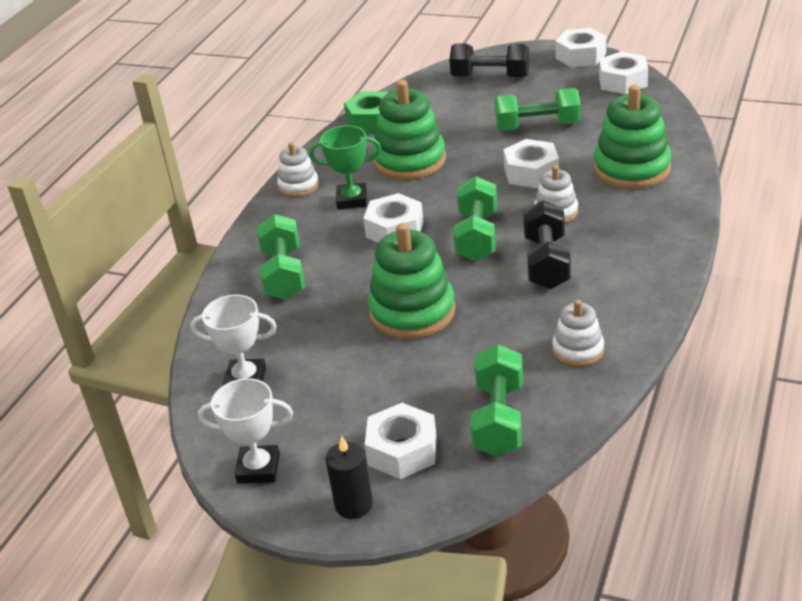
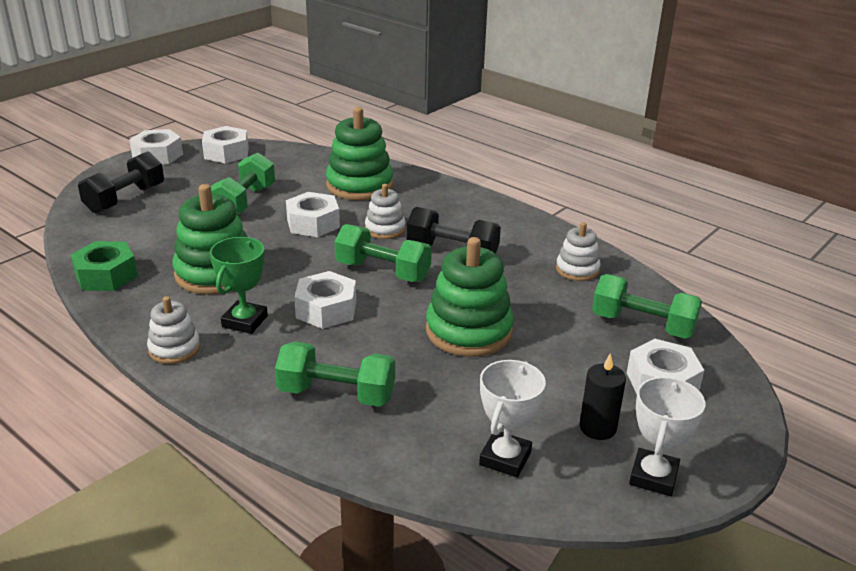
camera: 75 degrees left, 5 degrees down
(354, 505) = (724, 426): black candle -> black candle (597, 428)

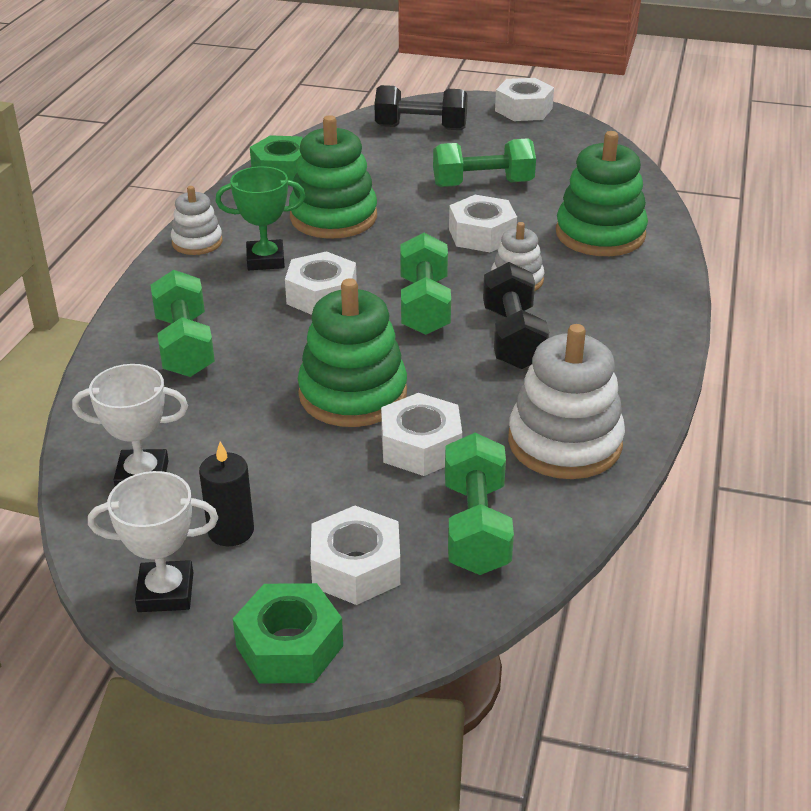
camera: 65 degrees right, 5 degrees up
(226, 153) = (576, 138): white nut -> white nut (421, 446)
(577, 269) = (564, 443): white stacking toy -> white stacking toy, size x1.79
(729, 431) = (289, 646): none -> green nut

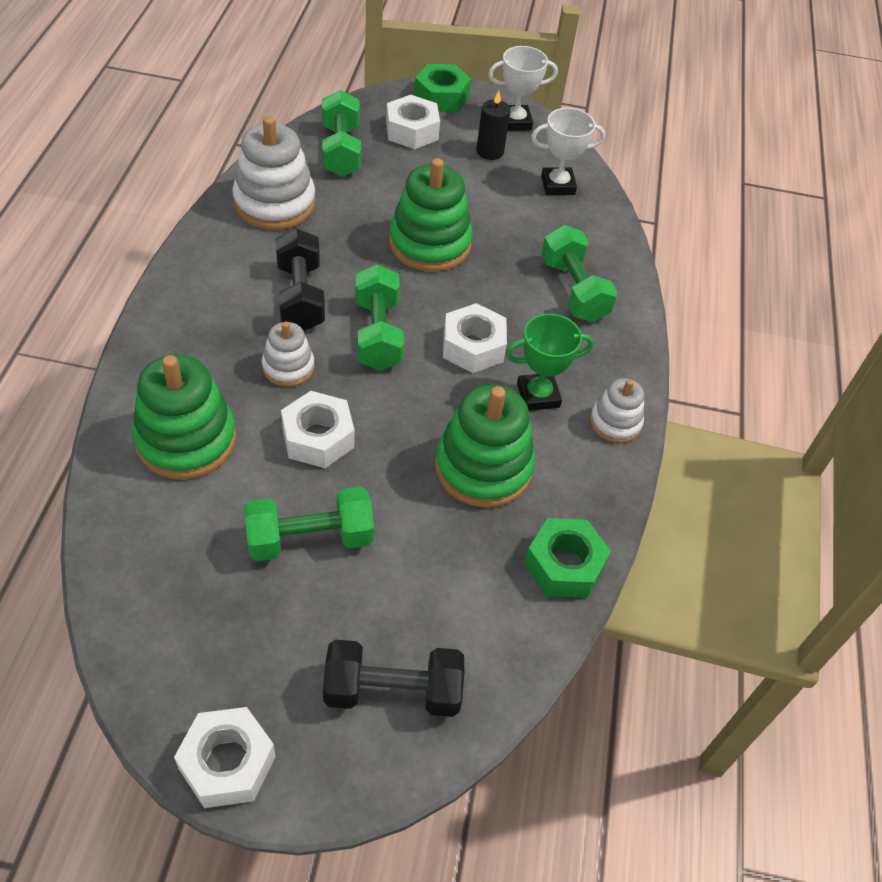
camera: 170 degrees right, 15 degrees up
(421, 446) = (376, 202): white nut -> none

